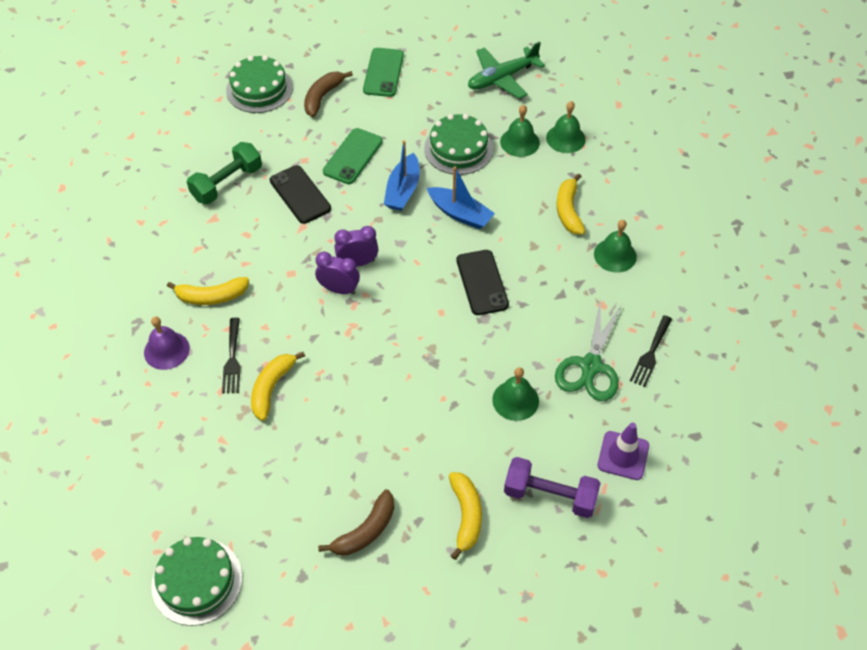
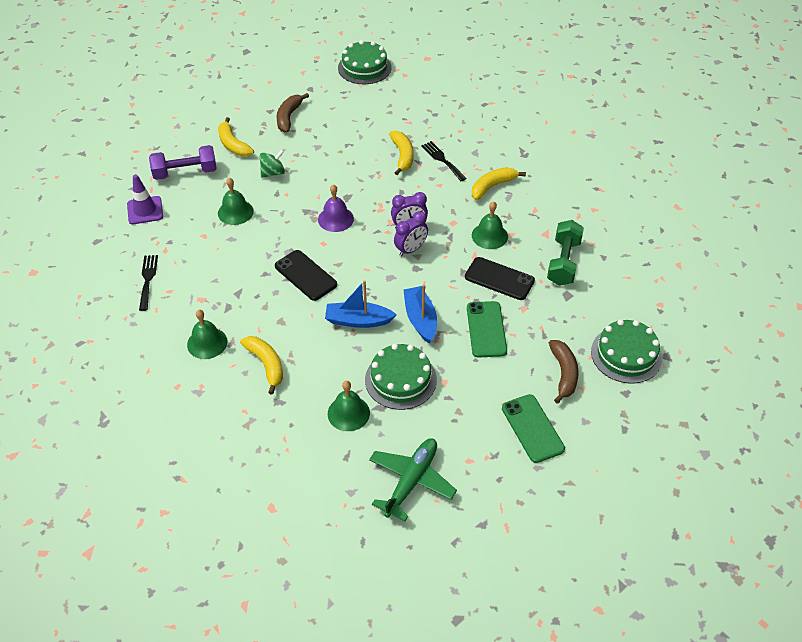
camera: 150 degrees right, 5 degrees down
(166, 350) = (488, 148): purple bell -> purple bell (335, 219)
(441, 439) = (273, 173): none -> green spinning top
(565, 138) = (306, 438): green bell -> green bell (489, 236)
(591, 366) = (191, 253): green scissors -> none

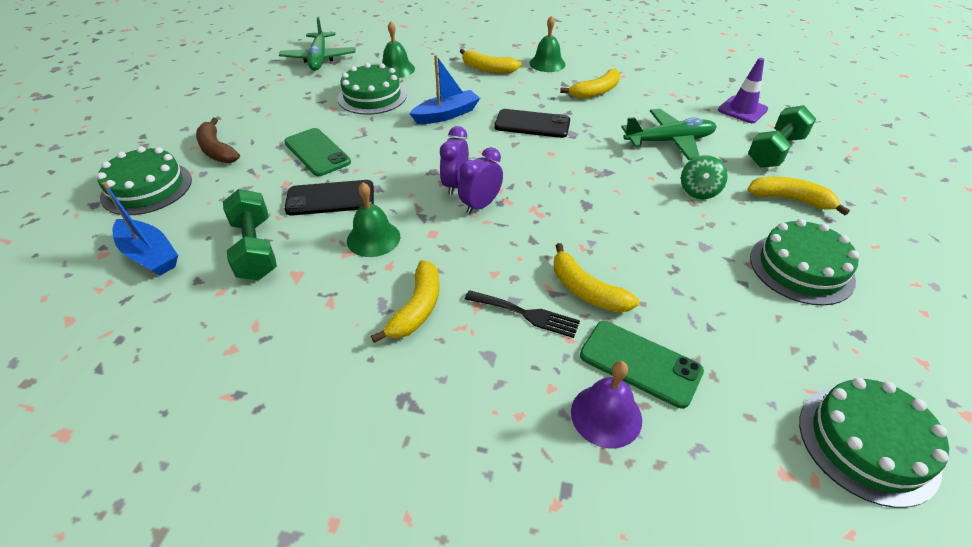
camera: 145 degrees right, 5 degrees down
(148, 279) = (650, 75): black fork -> none
(185, 172) = (775, 151): purple dumbbell -> green dumbbell
(216, 284) = (595, 92): none -> yellow banana
(235, 212) = (669, 141): green bell -> green plane
(289, 117) = (801, 268): brown banana -> green cake
(335, 219) = (568, 178): purple bell -> purple bell (606, 415)
(420, 319) = (390, 136): blue boat -> blue boat (150, 255)
(532, 428) = (234, 109): green phone -> green phone (640, 363)

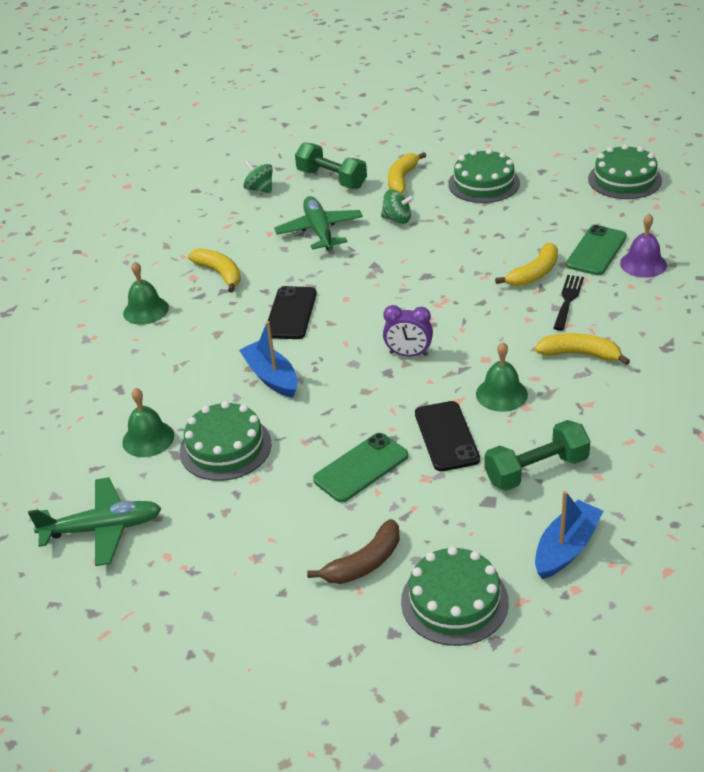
camera: 90 degrees left, 5 degrees down
(480, 205) = (439, 335): purple clock -> none
(488, 69) = (155, 356): yellow banana -> none
(742, 110) = (260, 189): purple traffic cone -> green spinning top

